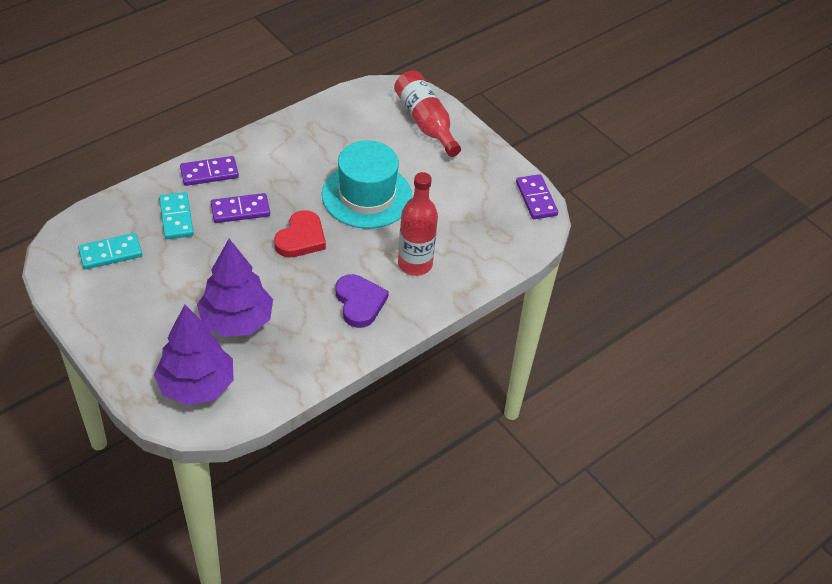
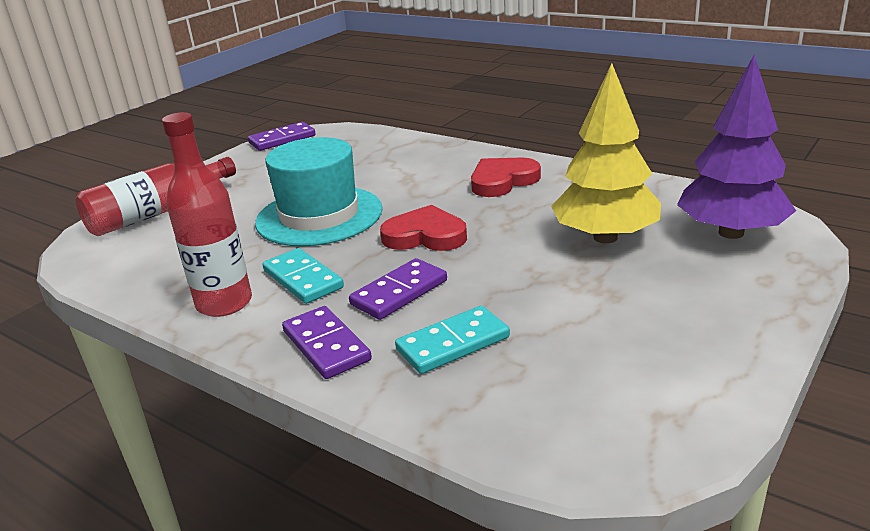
camera: 100 degrees left, 20 degrees down
(110, 253) = (586, 383): turquoise domino -> turquoise domino (302, 279)
(236, 321) = (605, 237): purple tree -> yellow tree
(240, 210) = (399, 292): purple domino -> purple domino turned 75 degrees clockwise
(359, 303) = (502, 181): purple heart -> red heart
(415, 264) = (420, 169): red bottle -> red bottle (224, 303)

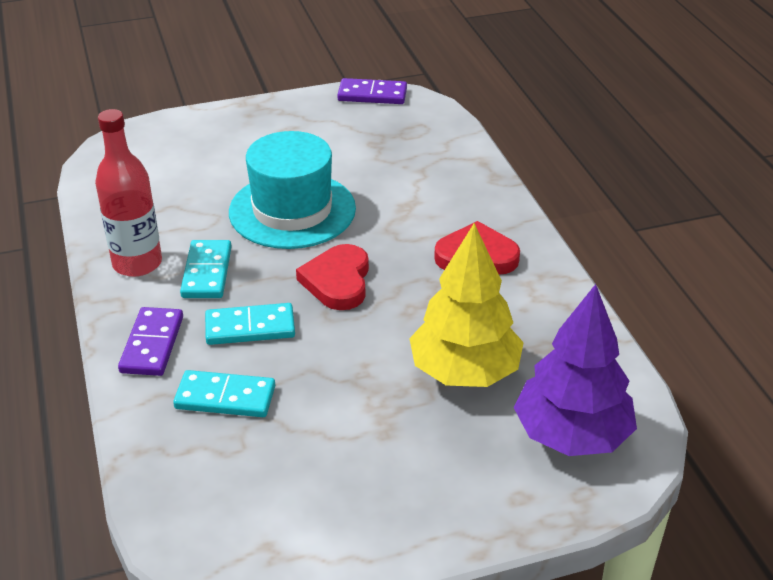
camera: 35 degrees right, 10 degrees up
(157, 213) = (192, 138): red bottle -> none
(399, 292) = (250, 327): purple domino -> turquoise domino
(425, 236) = (337, 281): red heart -> red heart turned 135 degrees counterclockwise

